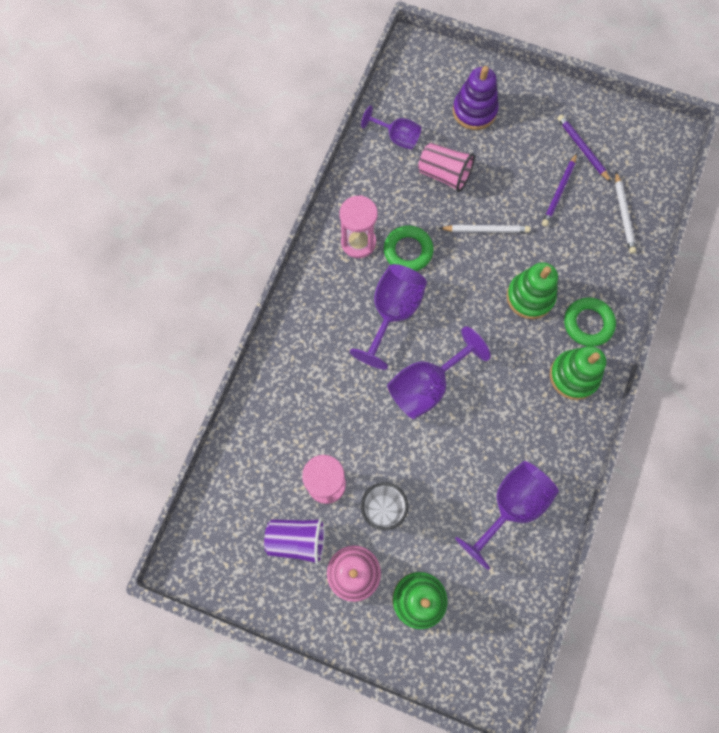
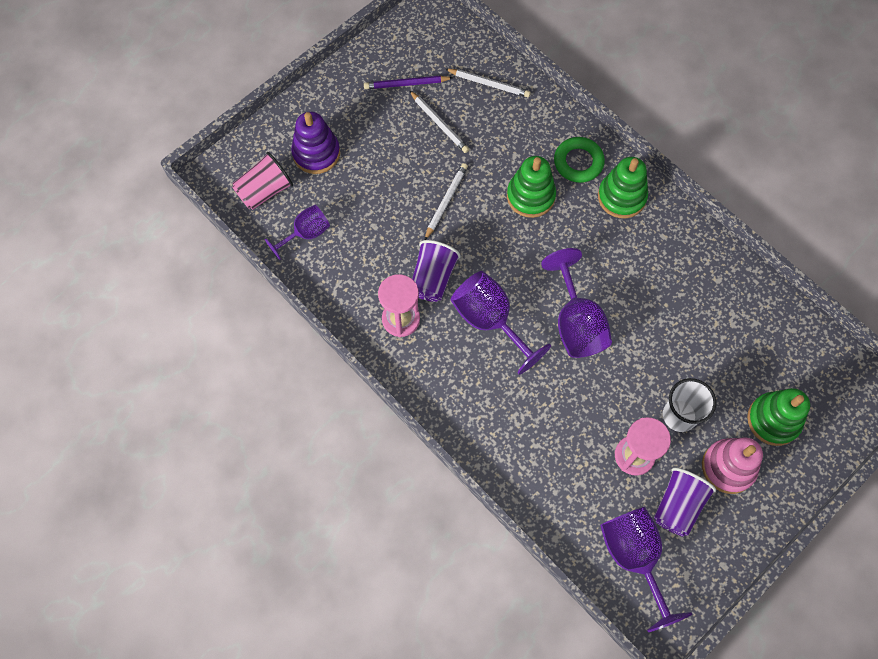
camera: 65 degrees left, 5 degrees down
(408, 251) = (433, 278): green ring -> purple cup
(444, 174) = (369, 210): pink cup -> pink cup (265, 191)
(510, 506) = (718, 304): purple goblet -> purple goblet (634, 557)
(559, 192) = (439, 123): purple pencil -> white pencil

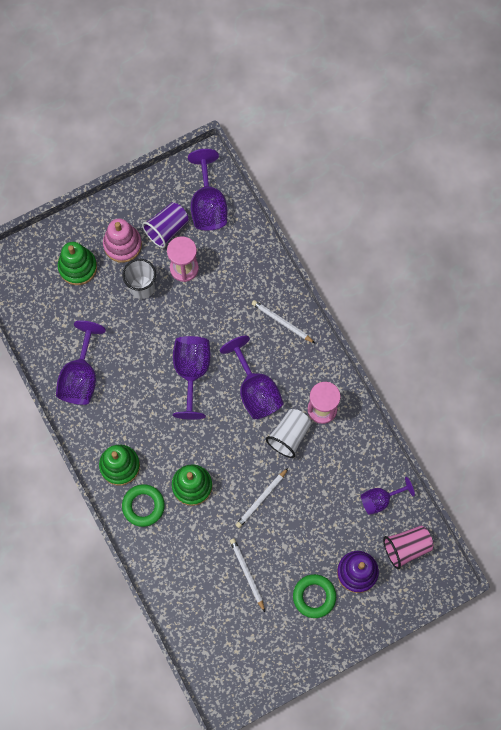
camera: 165 degrees left, 5 degrees up
(359, 119) = (314, 596): none -> green ring
(406, 84) = (265, 621): purple pencil -> none
(433, 278) = (289, 436): purple cup -> white cup
(489, 84) = (193, 602): white pencil -> white pencil (282, 322)
(708, 283) = (81, 377): none -> purple goblet

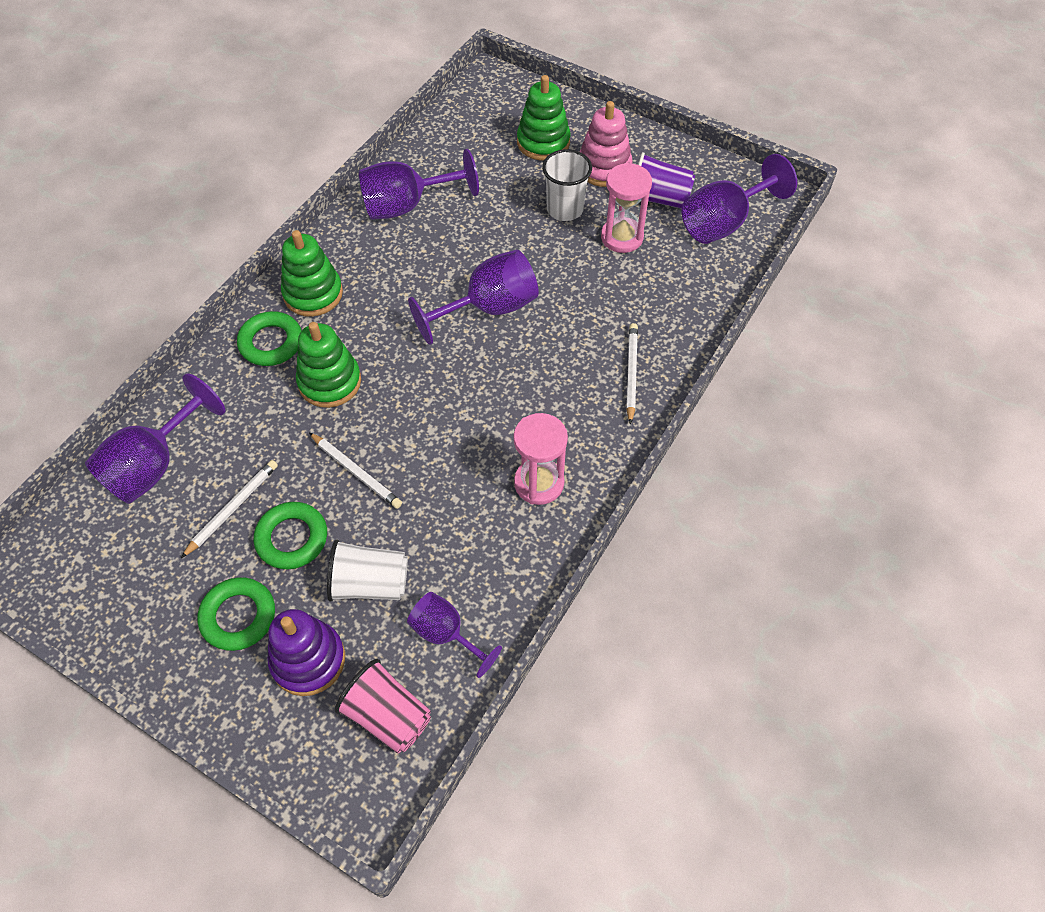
camera: 60 degrees right, 15 degrees down
(255, 390) = (511, 389): purple goblet -> purple goblet (154, 464)
(261, 499) = (356, 472): white pencil -> white pencil turned 150 degrees counterclockwise
(283, 550) = (292, 538): none -> green ring
(289, 436) = (472, 461): white cup -> white cup (370, 583)

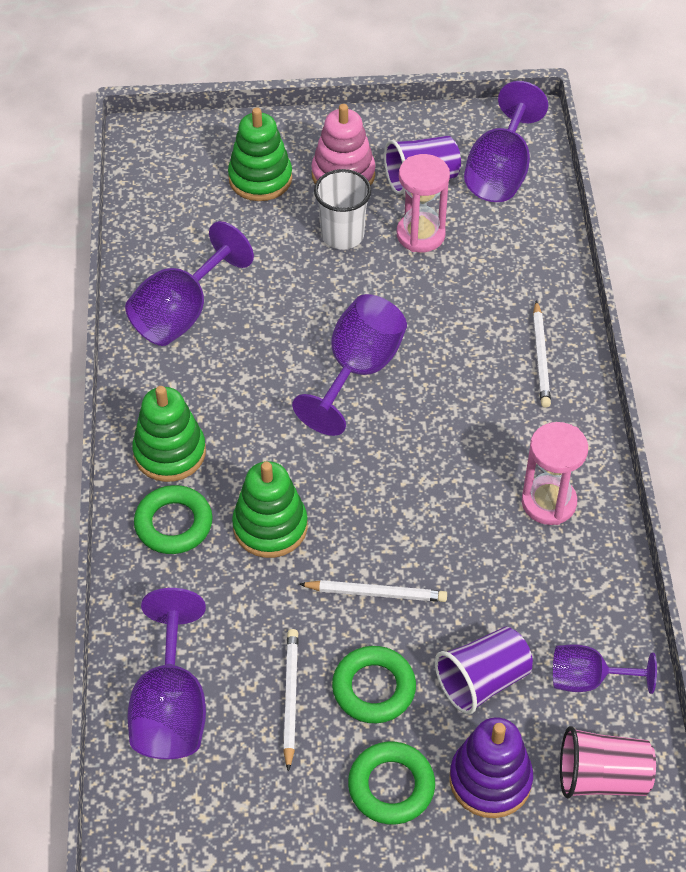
camera: 35 degrees left, 5 degrees down
(370, 583) = (482, 681): white cup -> purple cup
(631, 373) = (541, 357): white pencil -> white pencil turned 150 degrees counterclockwise

